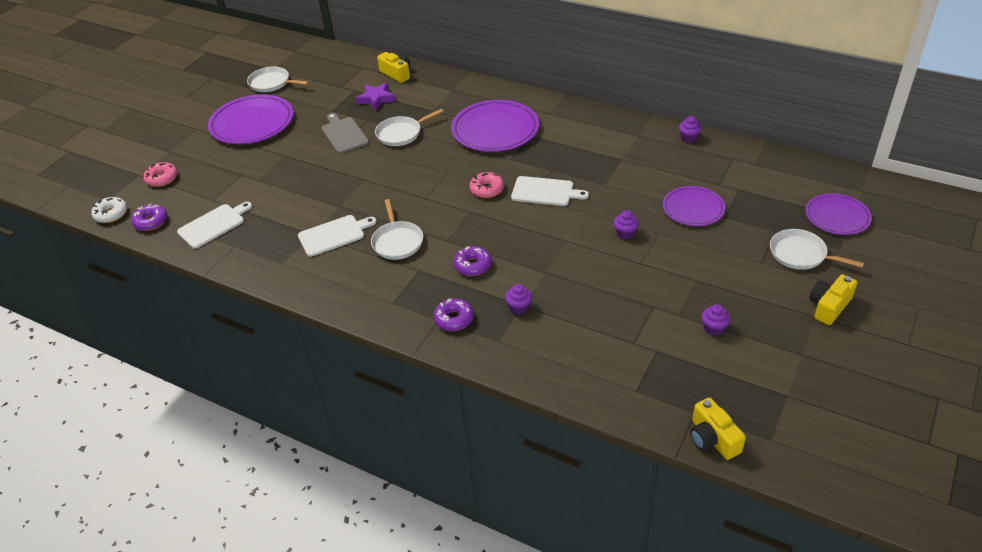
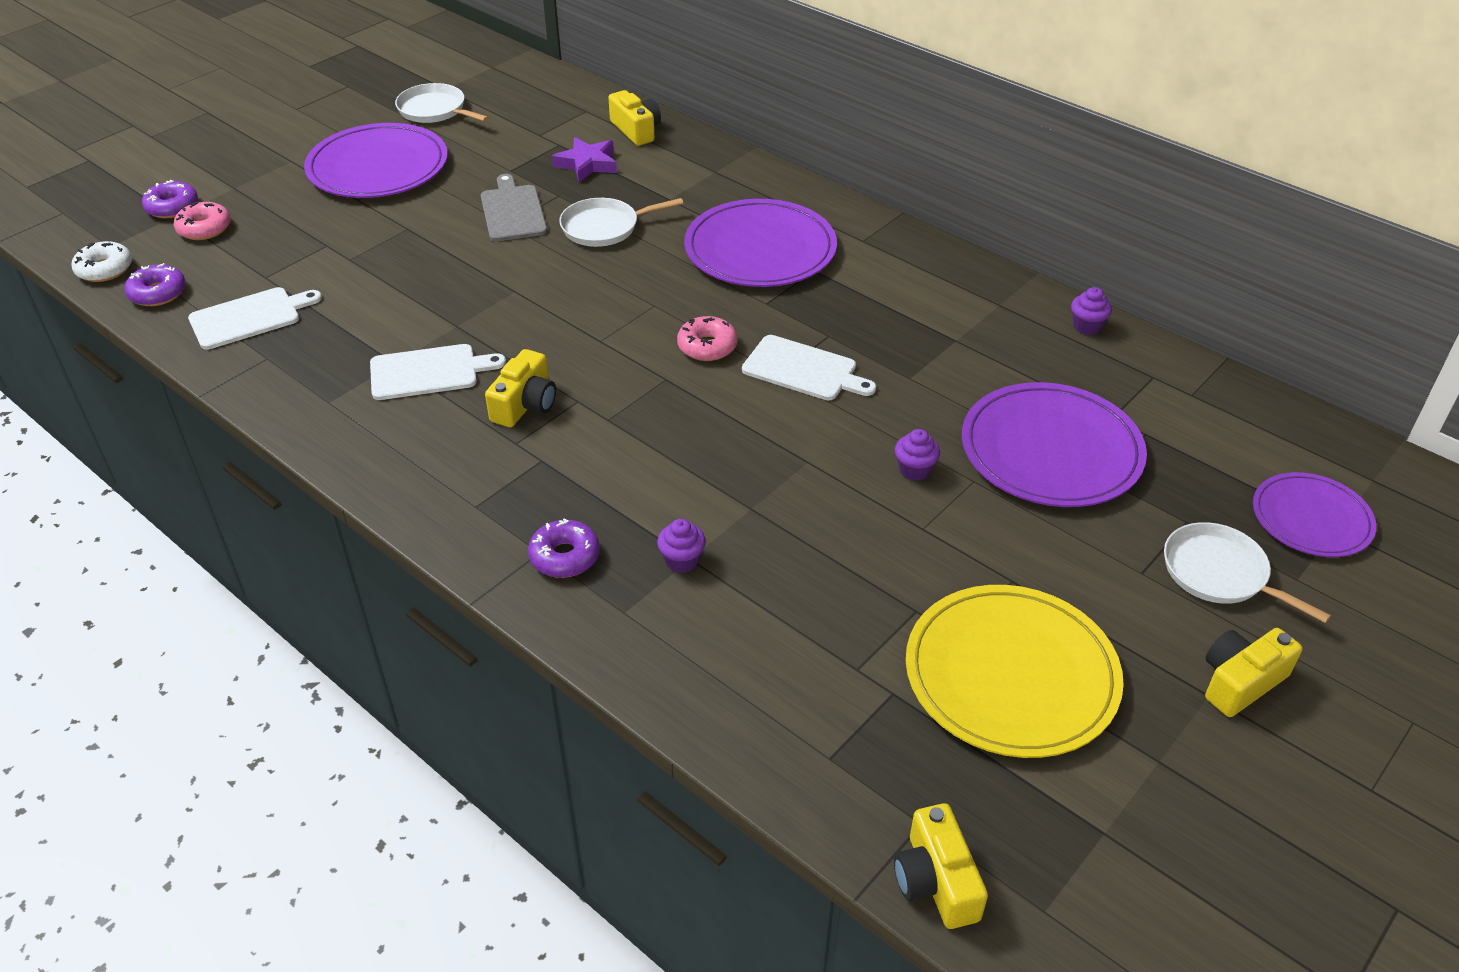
camera: 10 degrees right, 0 degrees up
(397, 242) = (525, 404): white pan -> yellow camera
(473, 265) = (633, 471): purple donut -> purple donut (172, 207)
(693, 208) = (1051, 450): purple plate -> purple plate, size x1.63
(713, 328) = (1011, 675): purple cupcake -> yellow plate

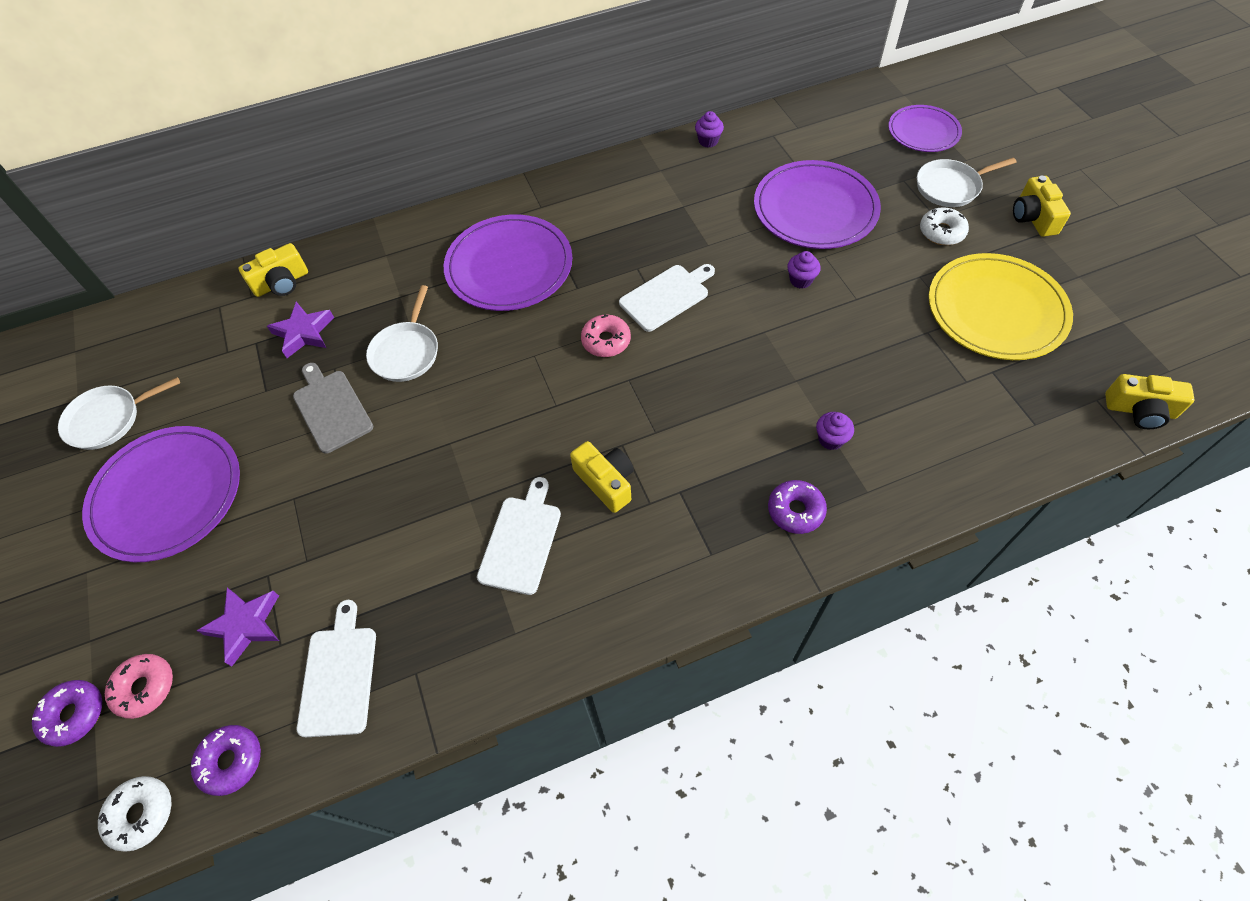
camera: 60 degrees left, 15 degrees up
(276, 253) = (245, 625): none -> purple star
(513, 211) = (331, 408): grey cutting board -> grey cutting board turned 45 degrees clockwise
(636, 130) = (281, 283): yellow camera -> yellow camera turned 150 degrees clockwise
(1117, 584) = (941, 232): none -> white donut

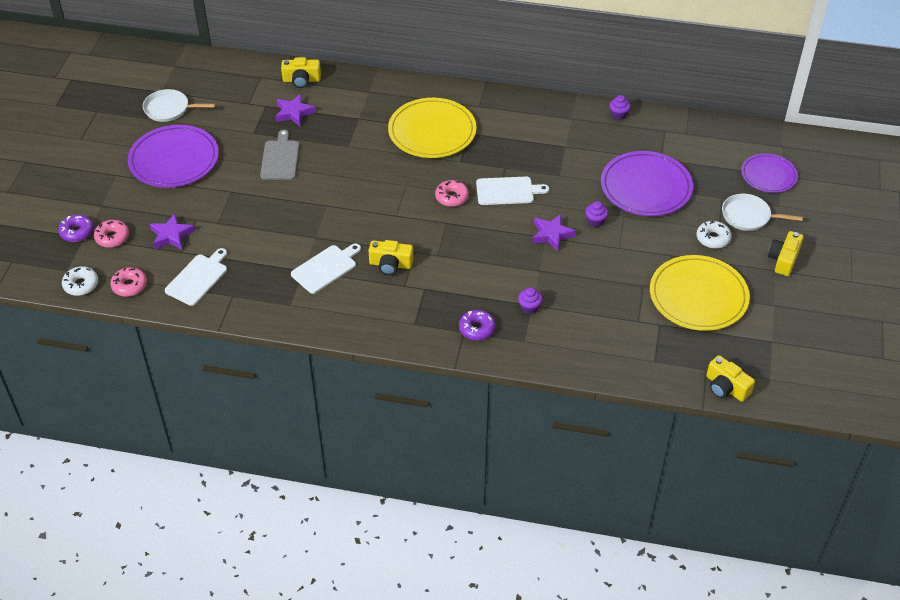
camera: 30 degrees right, 10 degrees down
(231, 761) = (129, 286): purple donut -> pink donut
(406, 352) = (339, 149): white pan -> none
(509, 266) = (432, 131): purple plate -> yellow plate
(606, 482) = (390, 264): yellow camera -> yellow camera turned 105 degrees clockwise
(768, 324) = (552, 234): none -> purple star

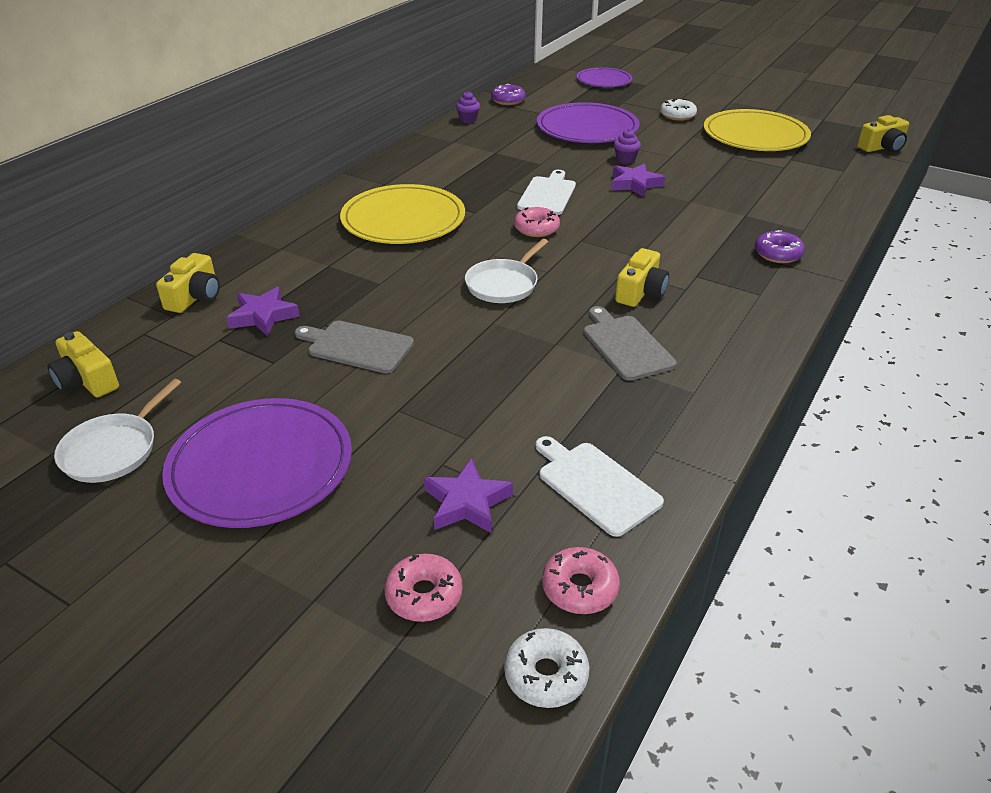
camera: 70 degrees left, 10 degrees down
(77, 232) = (372, 657): purple donut -> purple donut (508, 100)
(326, 268) = (626, 345): white cutting board -> grey cutting board
(529, 307) = (749, 217): purple cupcake -> none
(748, 216) = (654, 97): white pan -> white pan (503, 284)
(783, 259) = (718, 96): yellow camera -> yellow camera (87, 381)

